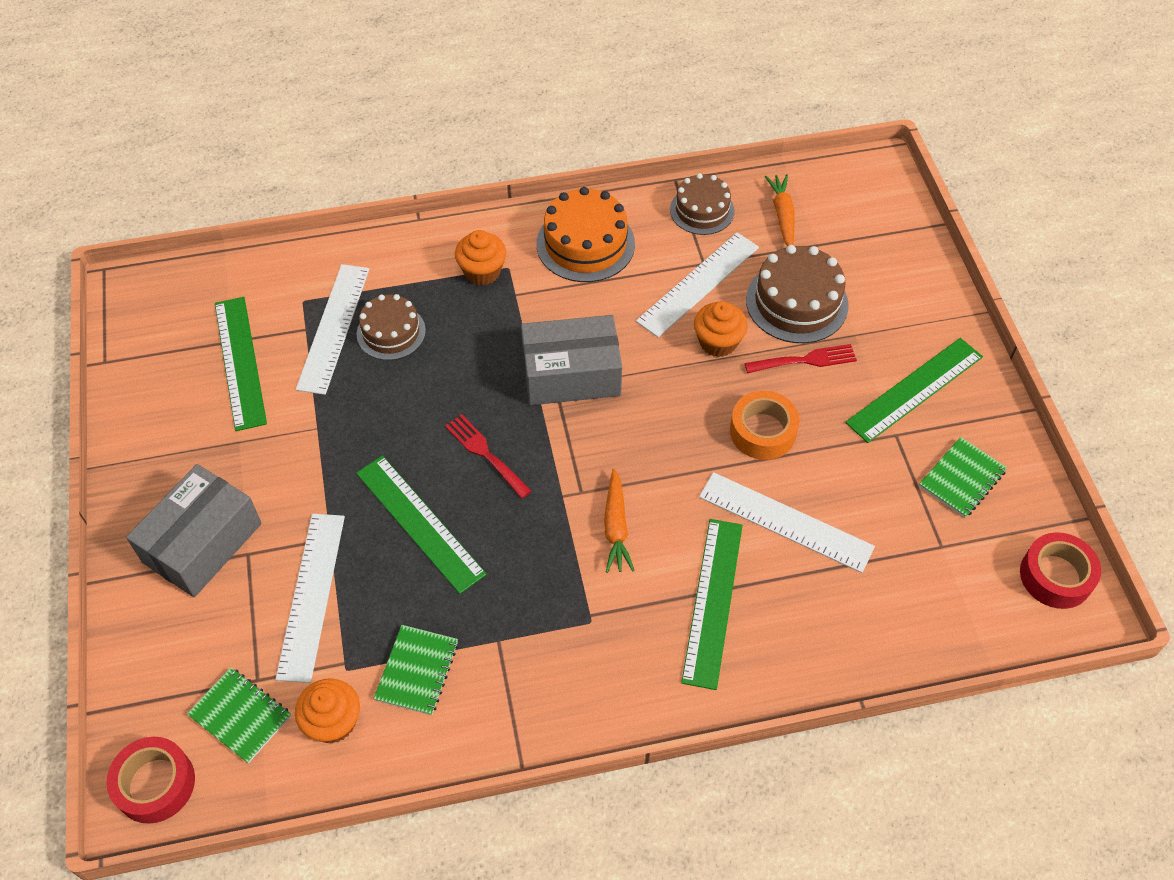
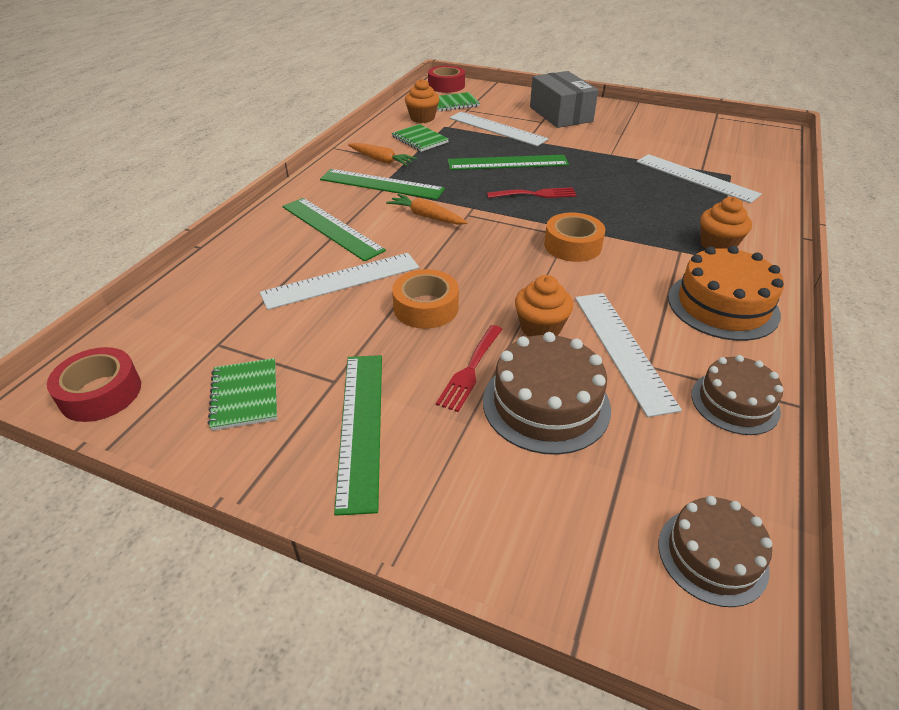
camera: 125 degrees right, 15 degrees down
(240, 362) = (686, 146): green ruler -> green ruler (381, 184)
(391, 332) = (676, 194): brown cake -> brown cake (712, 555)
(571, 374) = (572, 245): grey box -> orange tape
(782, 215) = (691, 467): orange carrot -> orange carrot (381, 160)

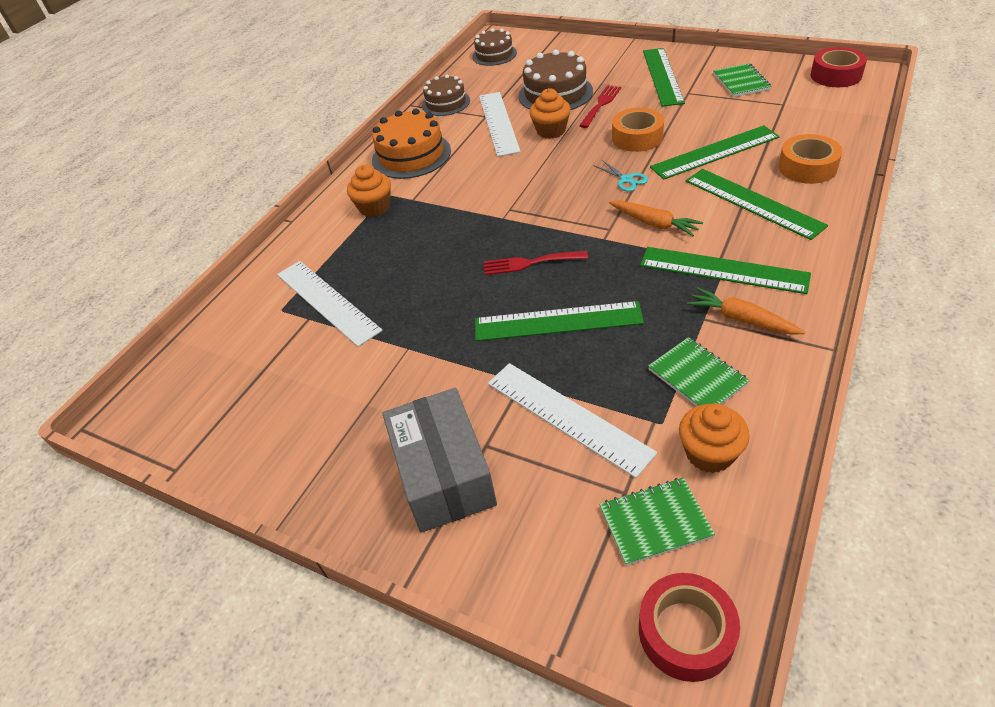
camera: 170 degrees left, 5 degrees up
(341, 280) = (715, 152): white ruler -> green ruler
(446, 256) = (626, 179): none -> turquoise scissors
(572, 245) = (507, 198): orange tape -> orange tape (807, 167)

